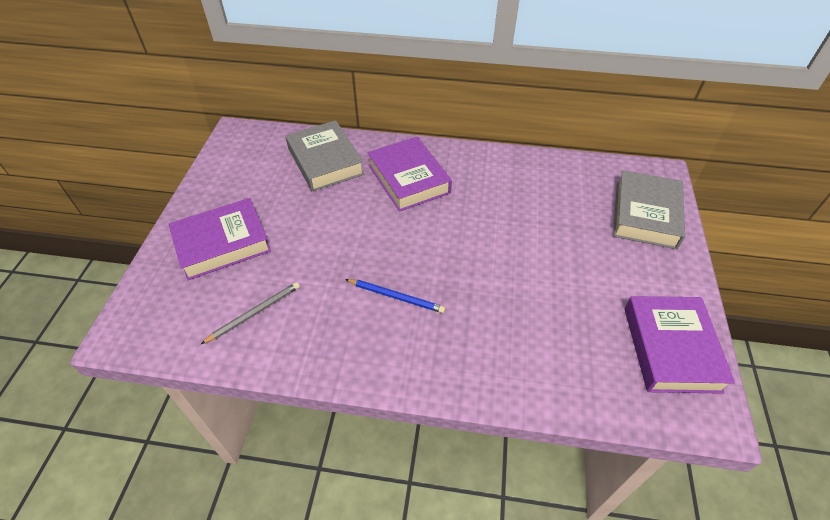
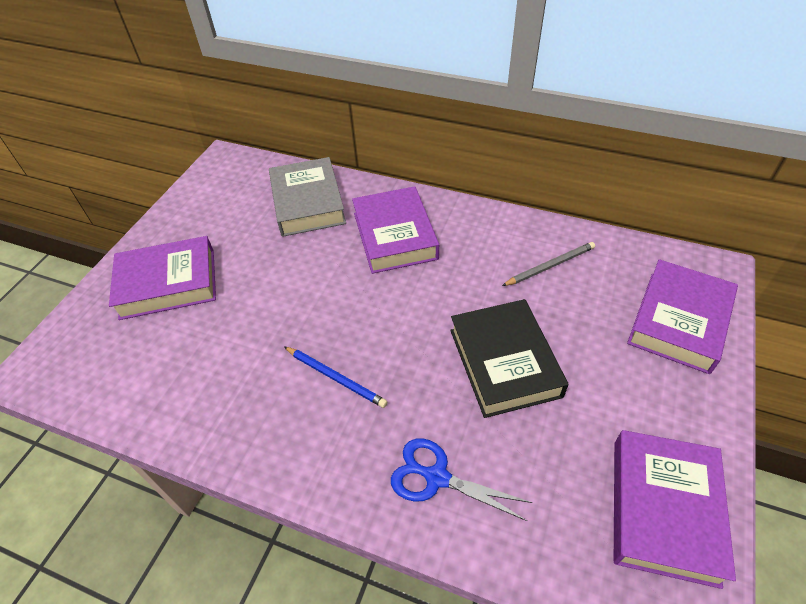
camera: 15 degrees right, 0 degrees up
(254, 313) = (174, 370): grey pencil -> grey pencil (550, 266)
(500, 357) = (436, 477): none -> blue scissors
(526, 264) = (504, 362): none -> black book
(645, 214) = (678, 321): grey book -> purple book

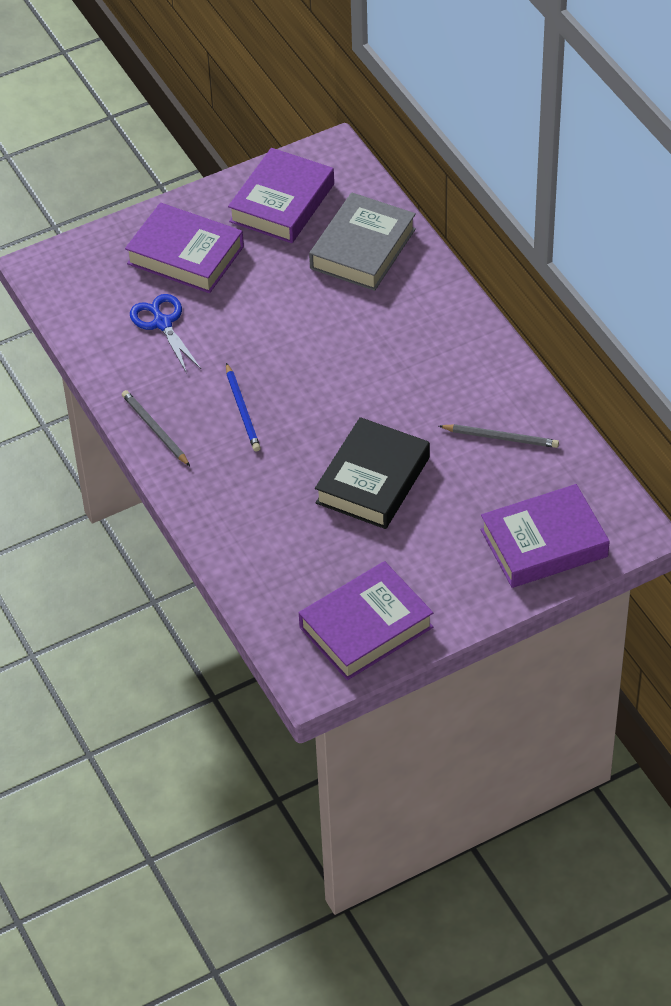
camera: 40 degrees right, 0 degrees up
(271, 453) = (155, 430): none -> grey pencil
(395, 236) = (403, 328): purple book -> purple book (282, 203)
(436, 477) = (245, 514): blue scissors -> blue scissors (162, 323)

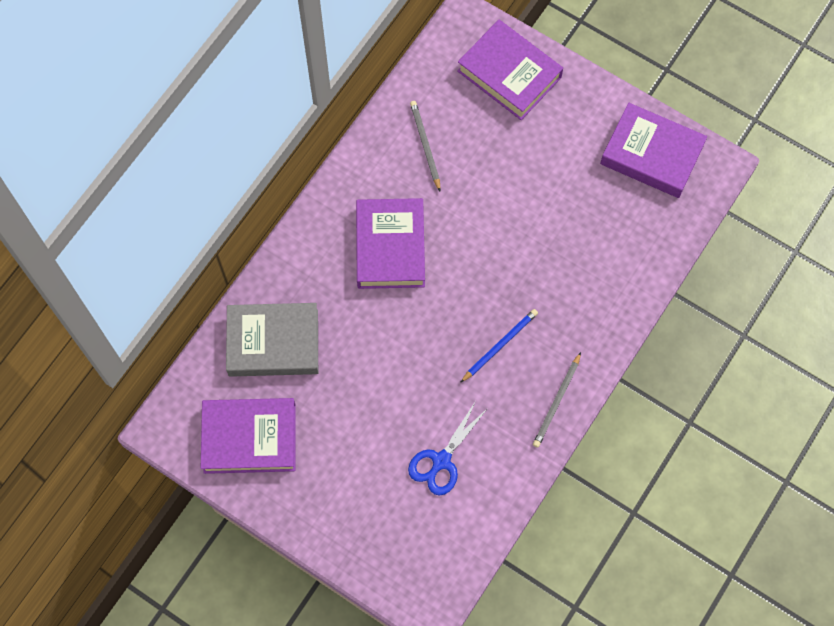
camera: 120 degrees left, 20 degrees up
(185, 255) = (353, 486): purple book -> purple book (390, 247)
(373, 480) = (516, 214): black book -> none

